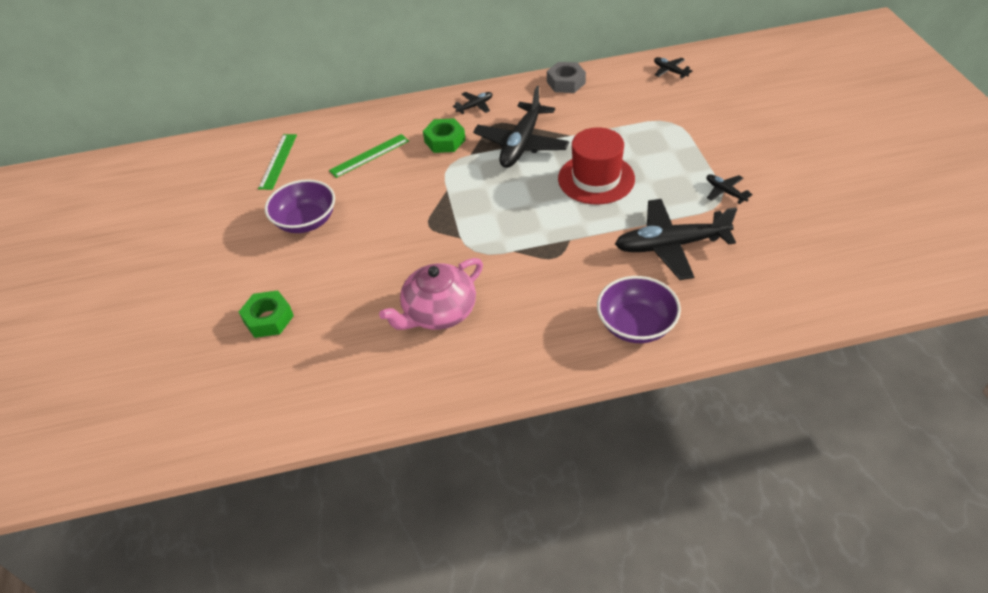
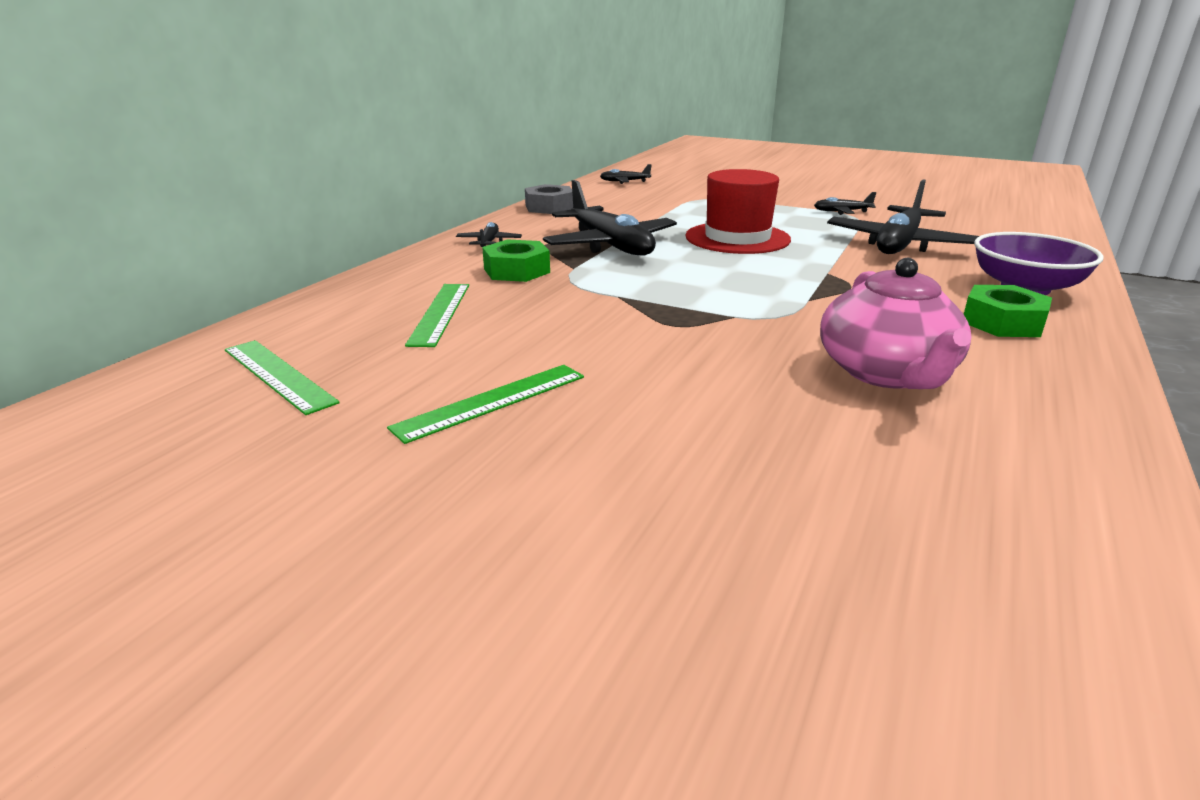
camera: 55 degrees left, 20 degrees down
(268, 319) = (721, 531): green nut -> green nut (1002, 322)
(306, 221) = (491, 401): purple bowl -> green ruler

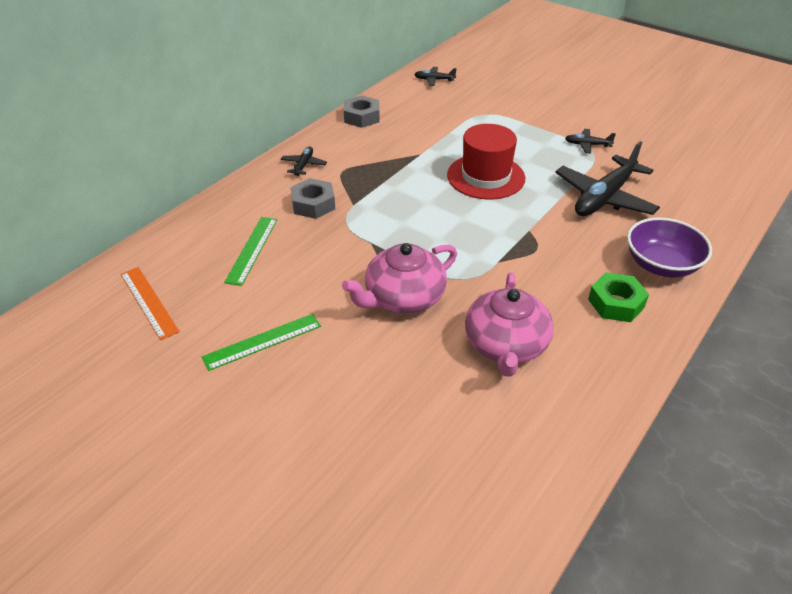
camera: 10 degrees right, 15 degrees up
(278, 375) = (149, 302): green ruler -> orange ruler
(517, 270) = (313, 204): green nut -> grey nut
(610, 245) = (388, 177): black plane -> none
(696, 340) = (403, 298): none -> pink teapot

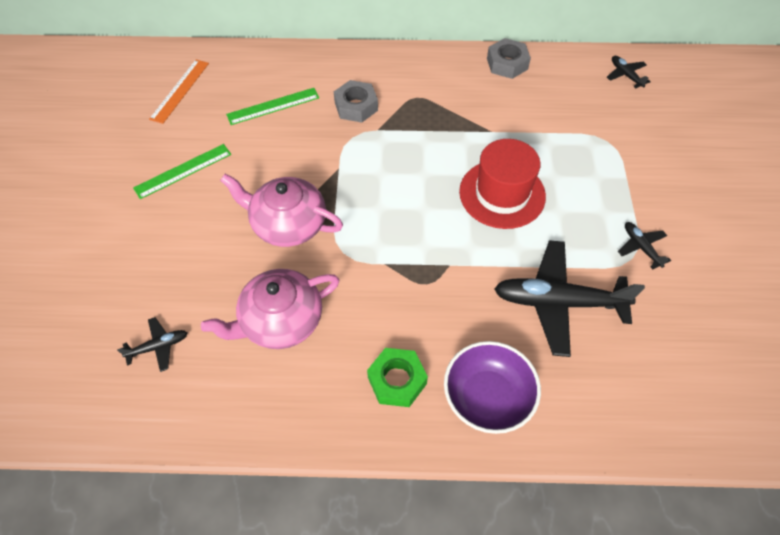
camera: 55 degrees right, 15 degrees up
(262, 341) = (183, 171): green ruler -> green ruler turned 60 degrees counterclockwise
(304, 165) = (401, 71): black plane -> black plane (158, 346)

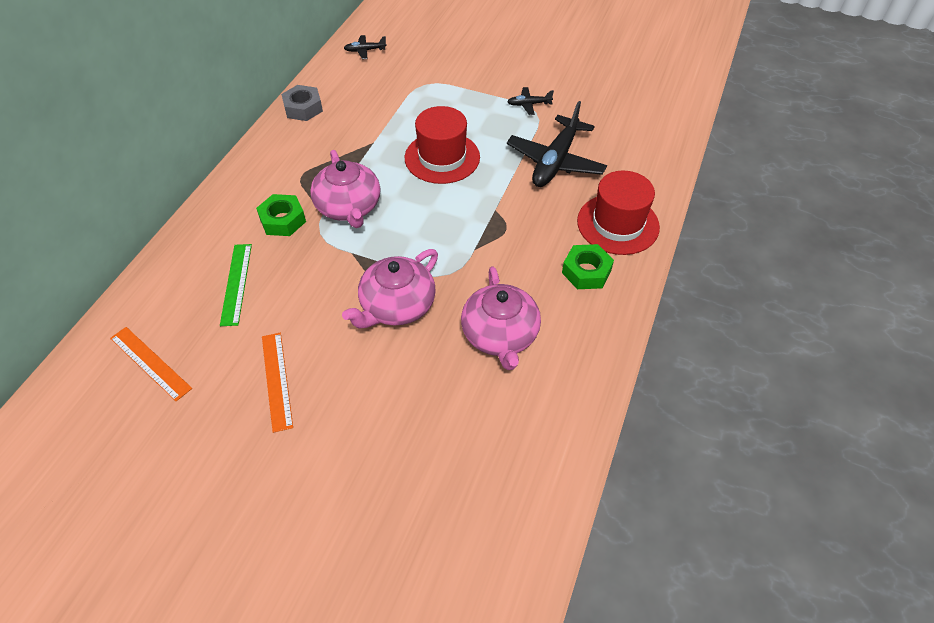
camera: 70 degrees left, 5 degrees down
(158, 346) = (488, 438): black plane -> none
(183, 171) = (276, 380): green ruler -> orange ruler
(356, 106) = (283, 220): grey nut -> green nut
(394, 145) = (349, 207): none -> pink teapot
(487, 397) = (618, 224): purple bowl -> red hat

